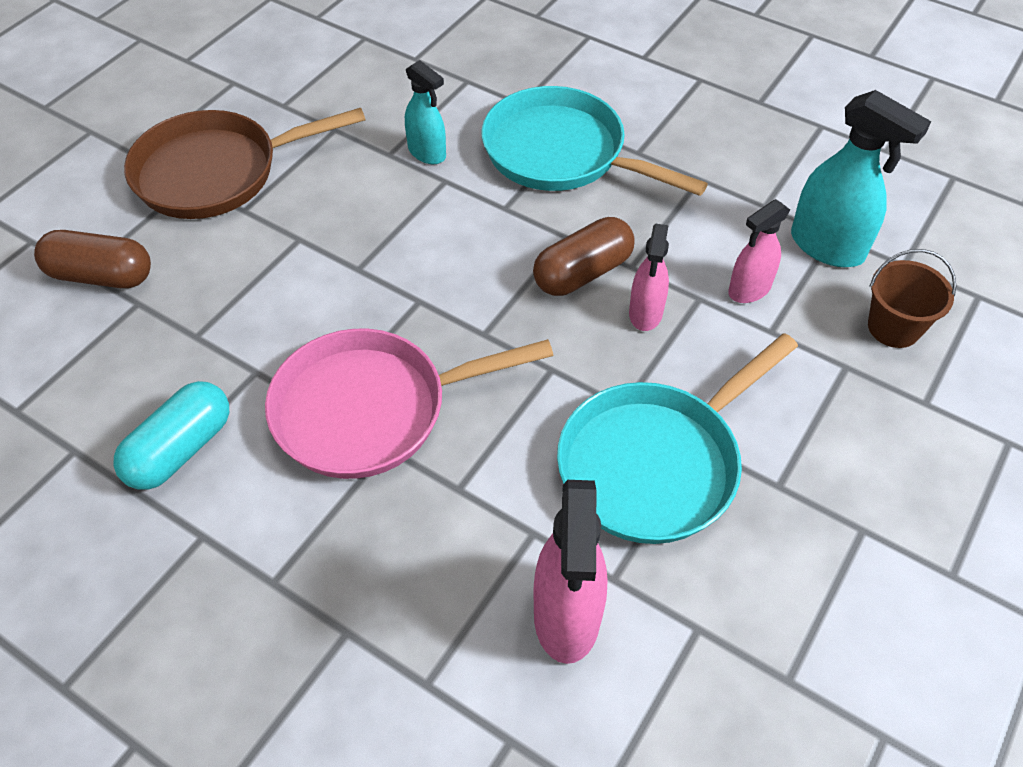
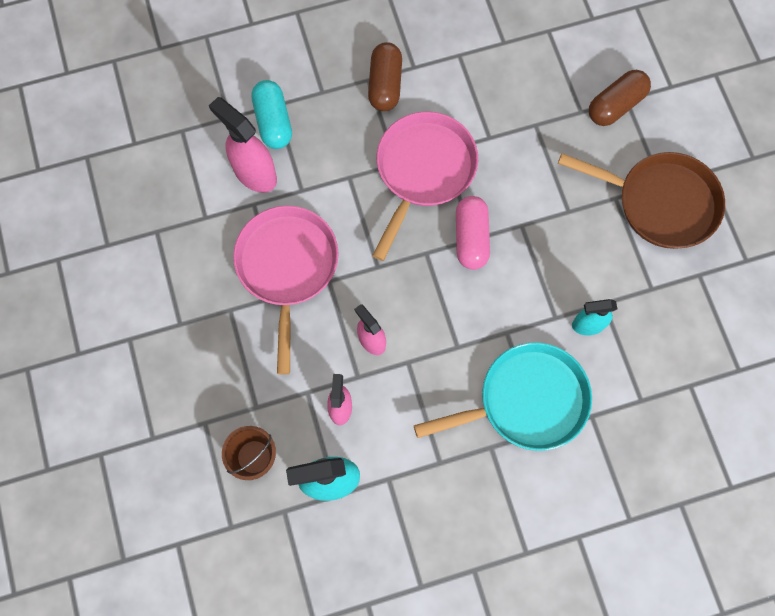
camera: 130 degrees right, 20 degrees up
(180, 449) = (468, 82): turquoise capsule -> turquoise capsule (273, 121)
(217, 172) = (660, 202): brown pan -> brown pan turned 90 degrees clockwise
(421, 303) = (471, 238): none -> pink capsule
(582, 272) = (425, 333): brown capsule -> brown capsule (385, 84)
(656, 463) = (287, 268): turquoise pan -> pink pan

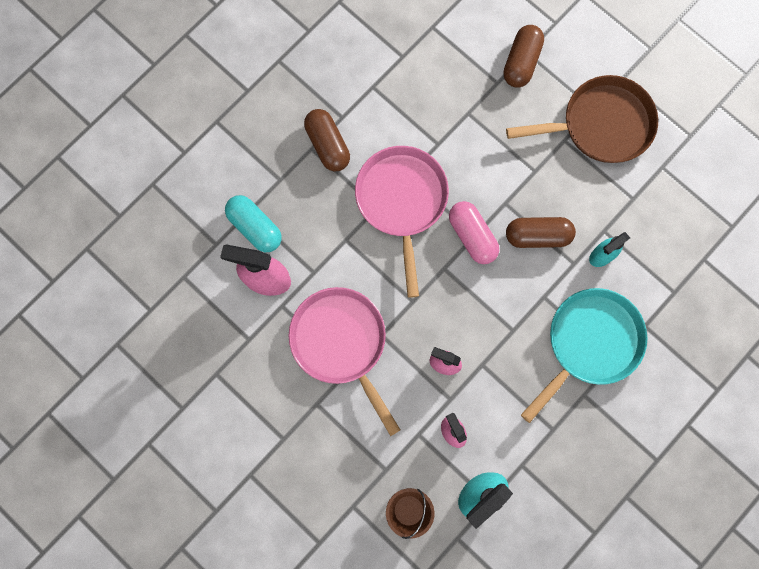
camera: 30 degrees left, 5 degrees up
(535, 272) = (537, 236): none -> brown capsule

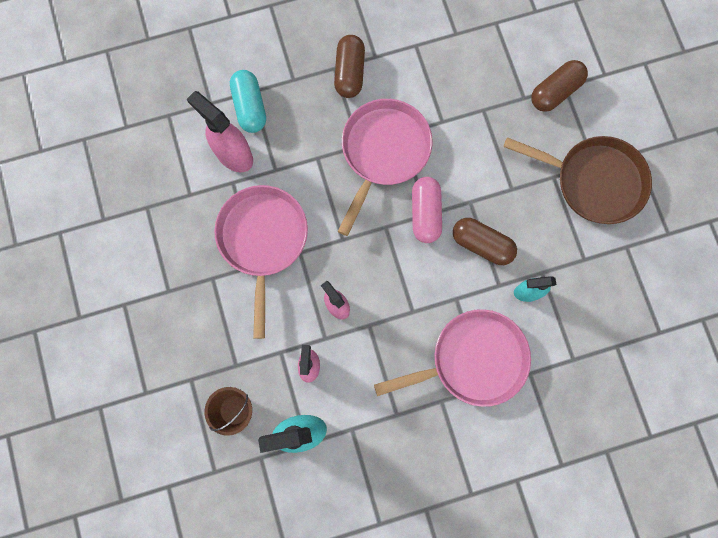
camera: 30 degrees right, 0 degrees up
(589, 343) = (472, 360): turquoise pan -> pink pan

